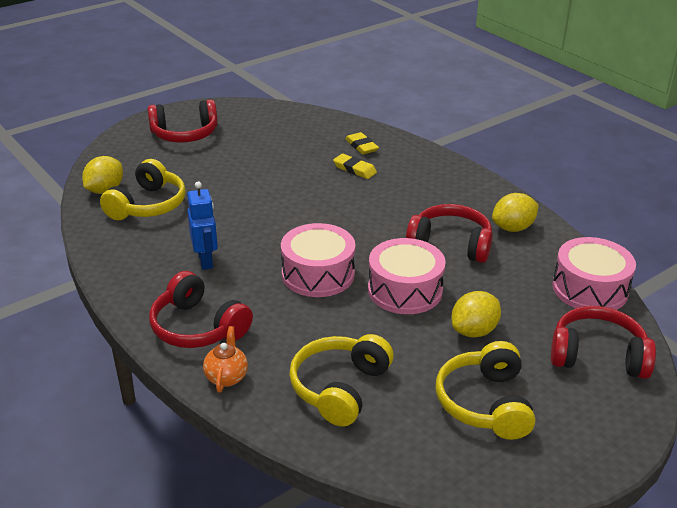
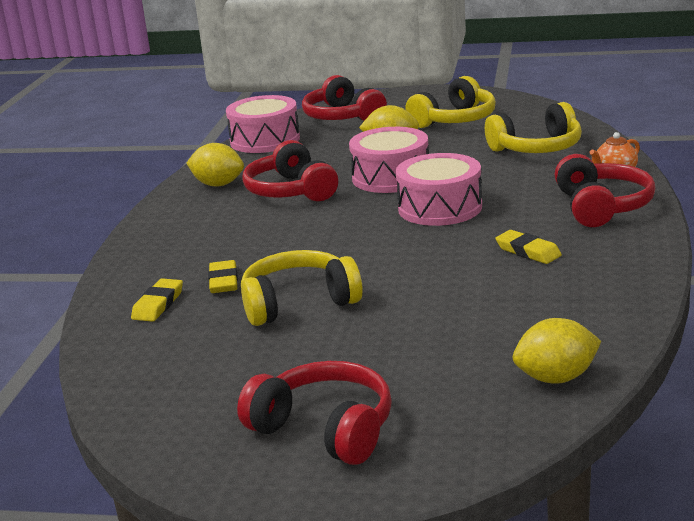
camera: 130 degrees left, 10 degrees down
(148, 205) = (520, 333): yellow headphones -> yellow headphones (298, 303)
(206, 260) = (528, 251): blue robot -> yellow eraser

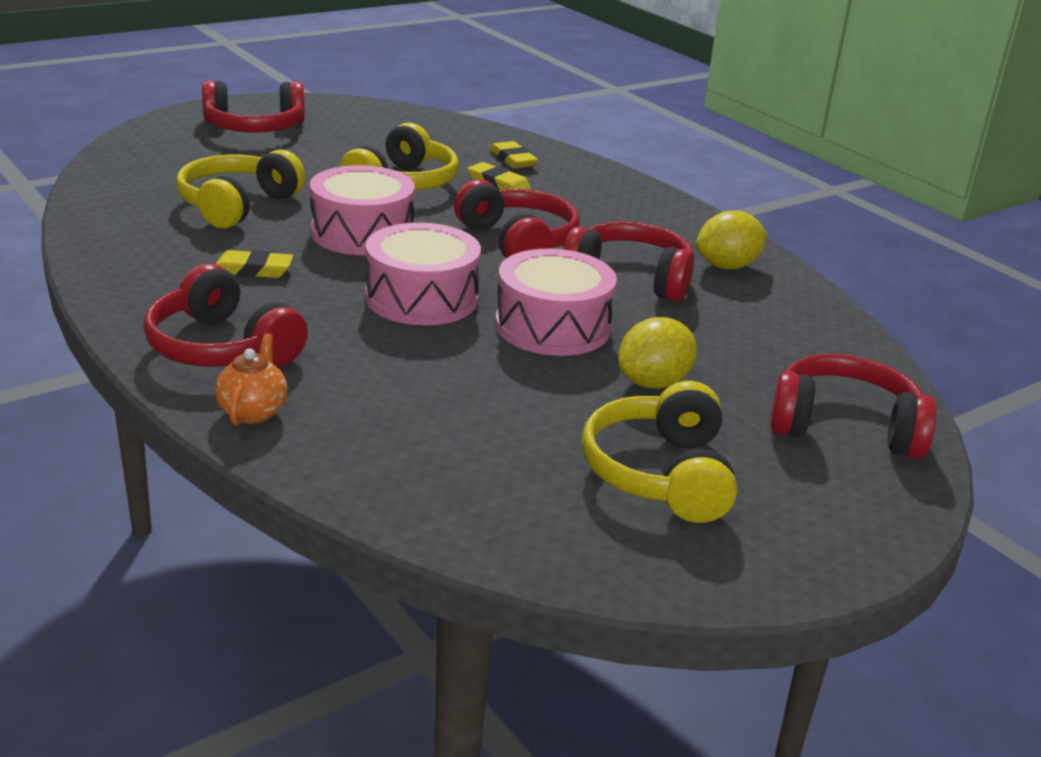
camera: 130 degrees right, 5 degrees up
(265, 140) = (838, 345): pink drum -> pink drum (362, 233)
(309, 229) = (518, 241): none -> red headphones
(537, 148) = (430, 438): yellow headphones -> yellow headphones (237, 205)
(556, 378) = (120, 180): yellow lemon -> none

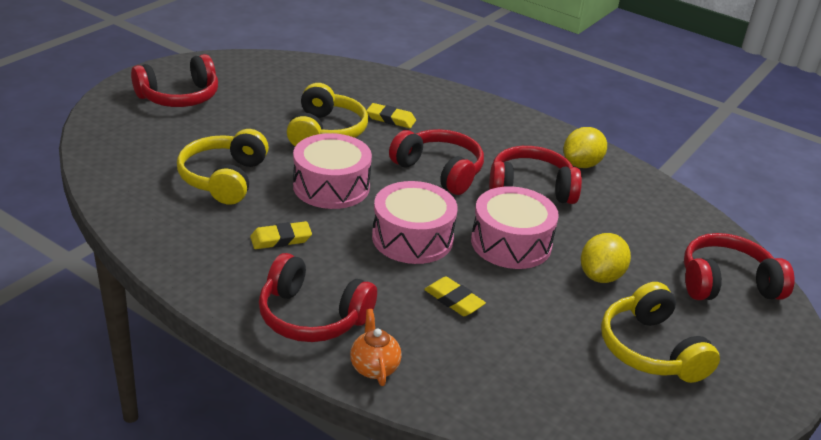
camera: 20 degrees left, 5 degrees up
(513, 159) = (385, 93): yellow eraser -> yellow eraser (454, 300)

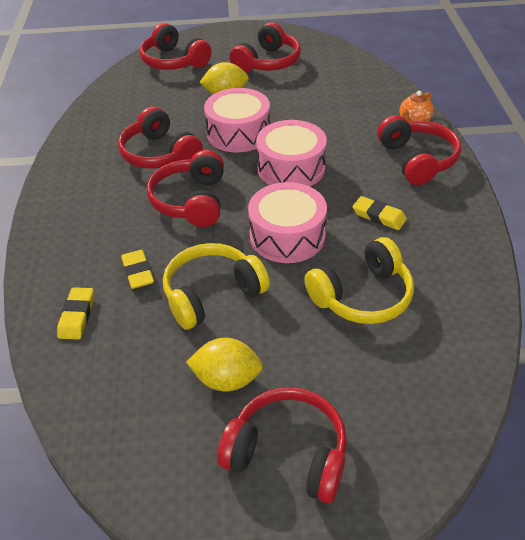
camera: 125 degrees left, 10 degrees up
(454, 300) = (324, 126): yellow eraser -> yellow eraser (77, 316)
(581, 164) = (93, 149): yellow lemon -> yellow lemon (227, 379)
(650, 349) = (268, 62): yellow headphones -> red headphones

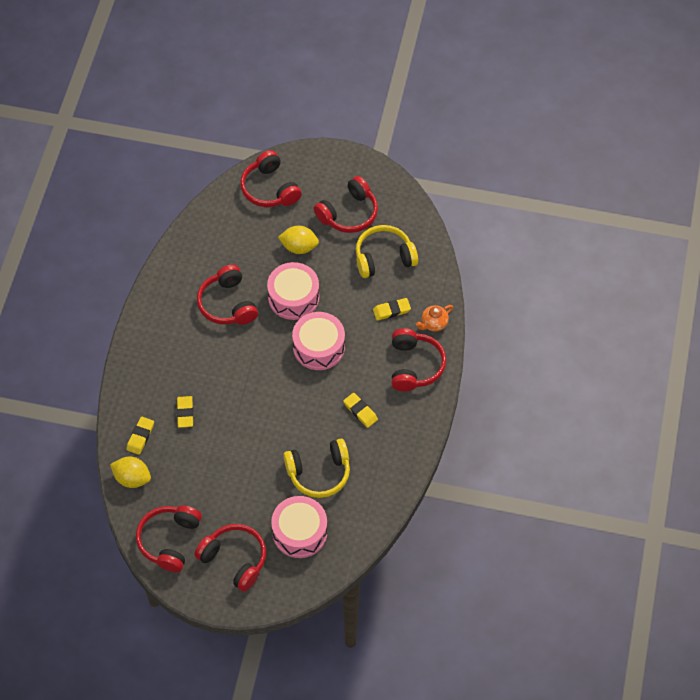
camera: 15 degrees right, 15 degrees up
(191, 201) = (237, 359): red headphones -> red headphones (169, 540)
(212, 294) = (227, 444): yellow headphones -> yellow headphones (384, 257)
(227, 379) = (217, 506): yellow lemon -> yellow lemon (132, 478)
(287, 236) = (291, 411): pink drum -> pink drum (299, 532)
(359, 121) = (391, 310): none -> yellow eraser

